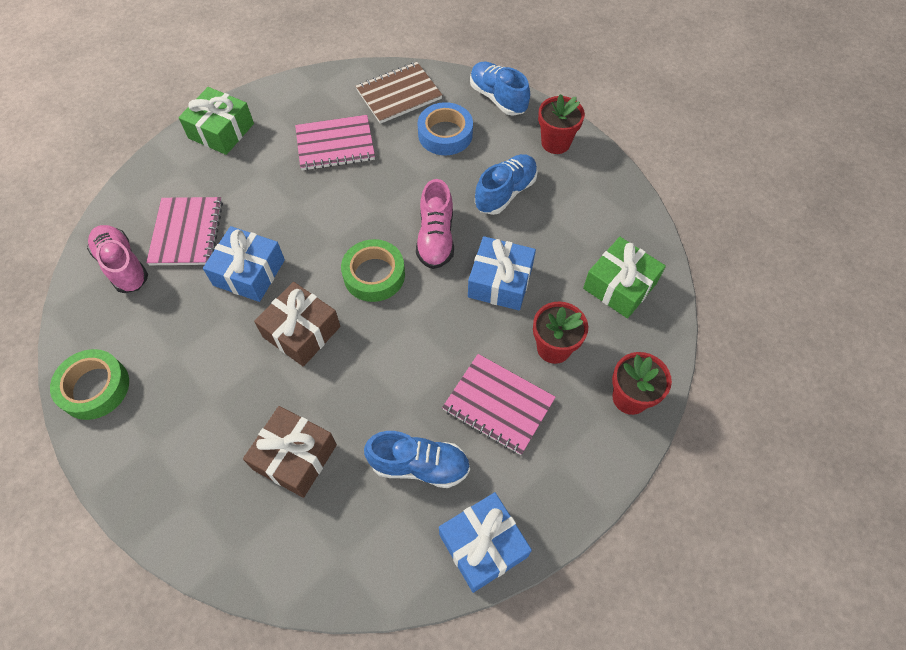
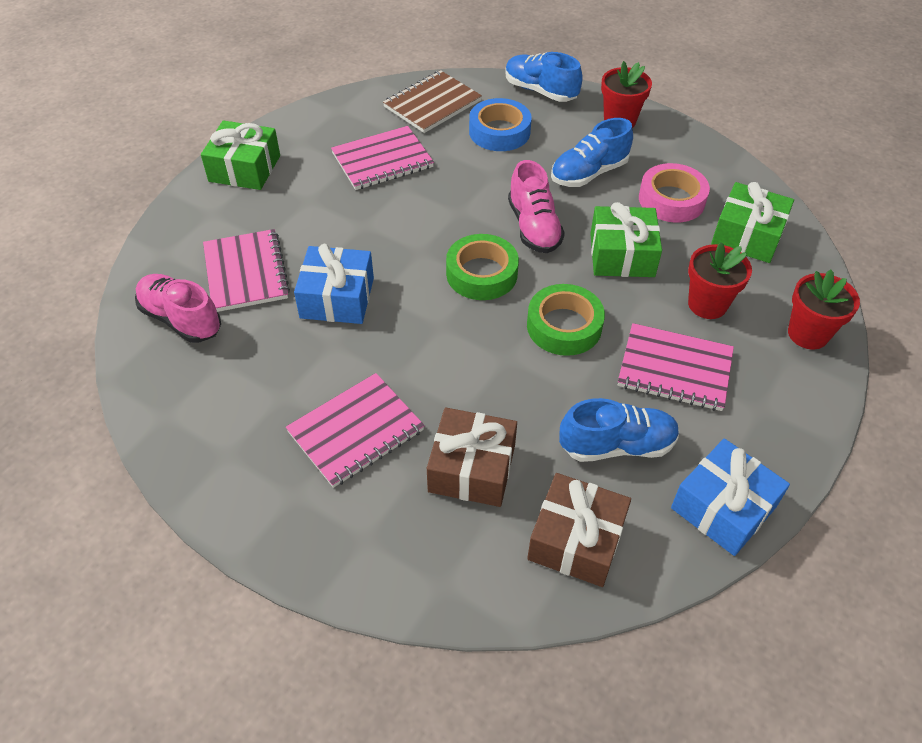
camera: 15 degrees left, 10 degrees down
(95, 388) = (197, 450): green tape -> green tape (564, 326)
(218, 400) = (356, 431): none -> pink notebook
(301, 331) = (424, 343): brown gift -> brown gift (576, 540)
(500, 282) = (622, 255): blue gift -> green gift
(505, 192) = (588, 173): blue shoe -> blue shoe turned 150 degrees counterclockwise
(567, 235) = (671, 200): none -> pink tape

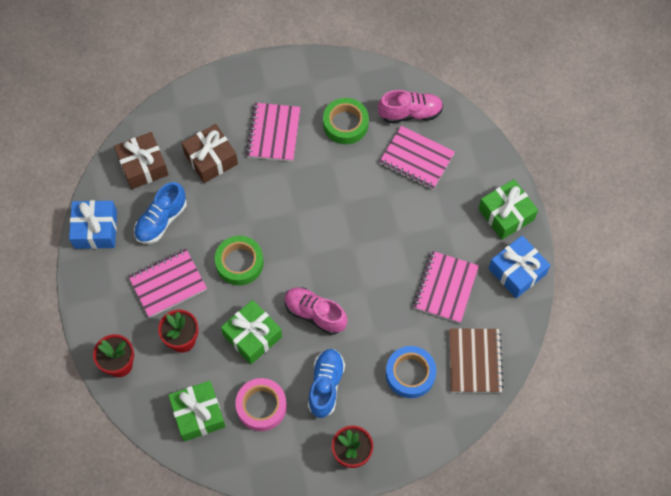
camera: 135 degrees right, 15 degrees up
(337, 298) = (359, 184): blue gift -> blue gift (517, 271)
(481, 274) = (309, 259): green tape -> green tape (345, 124)
(540, 91) = (427, 438): blue shoe -> none

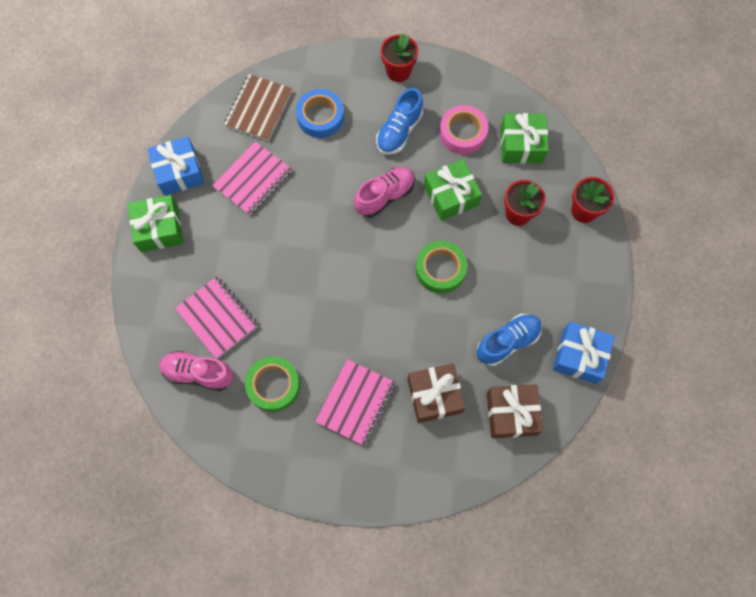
camera: 160 degrees left, 5 degrees up
(168, 284) = (518, 272): pink notebook -> none
(315, 314) = (385, 196): pink shoe -> pink shoe turned 90 degrees counterclockwise

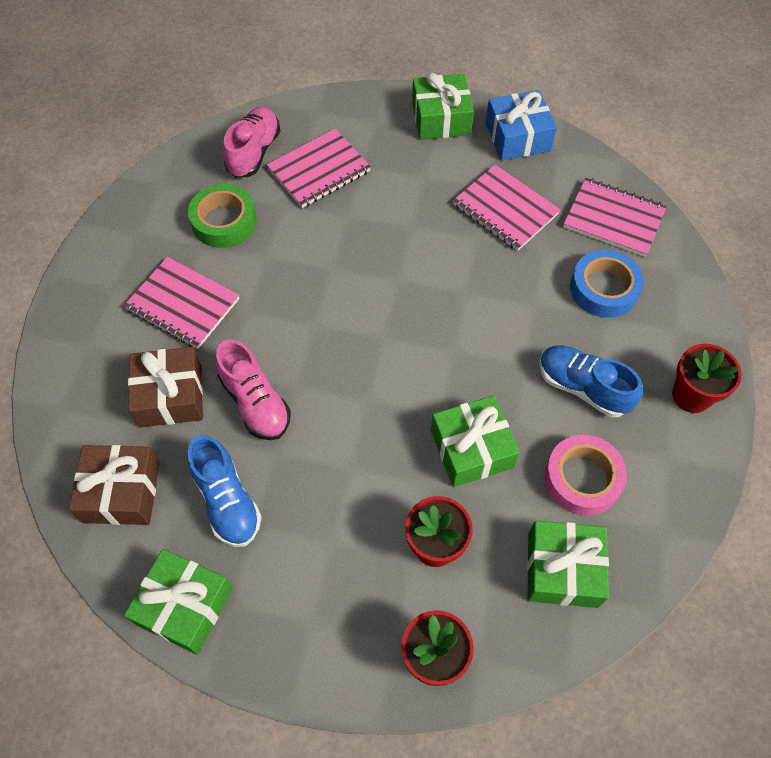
camera: 95 degrees right, 10 degrees down
(259, 109) = (613, 219): brown notebook -> pink notebook
(385, 196) = (474, 360): pink shoe -> pink shoe (255, 402)
(440, 269) = (352, 422): green tape -> none
(579, 356) = (184, 606): blue gift -> green gift

